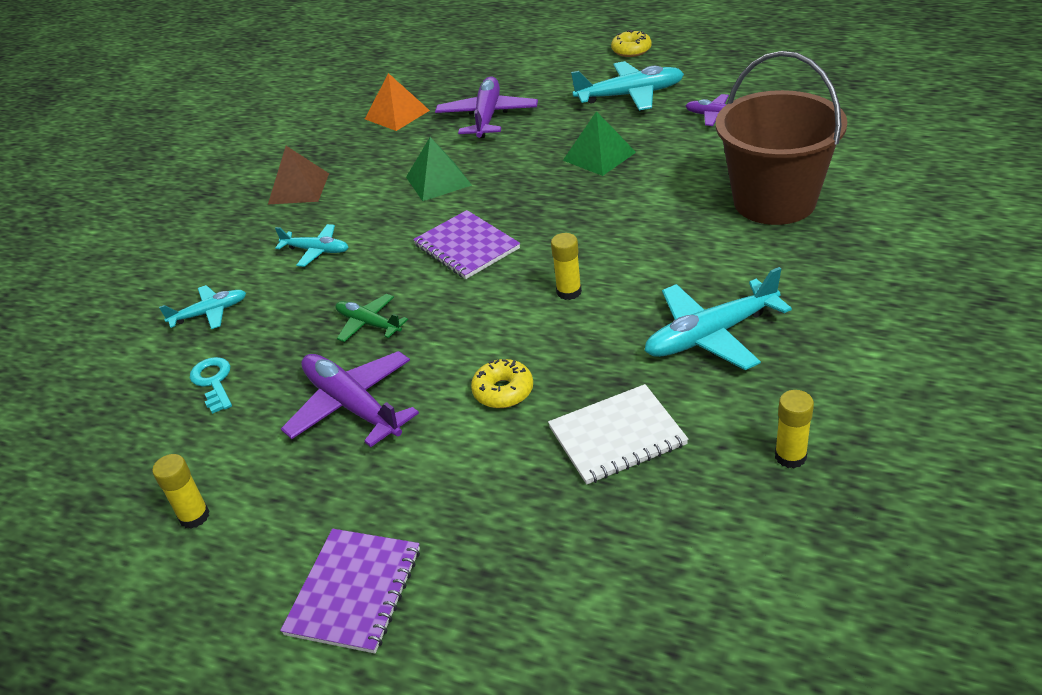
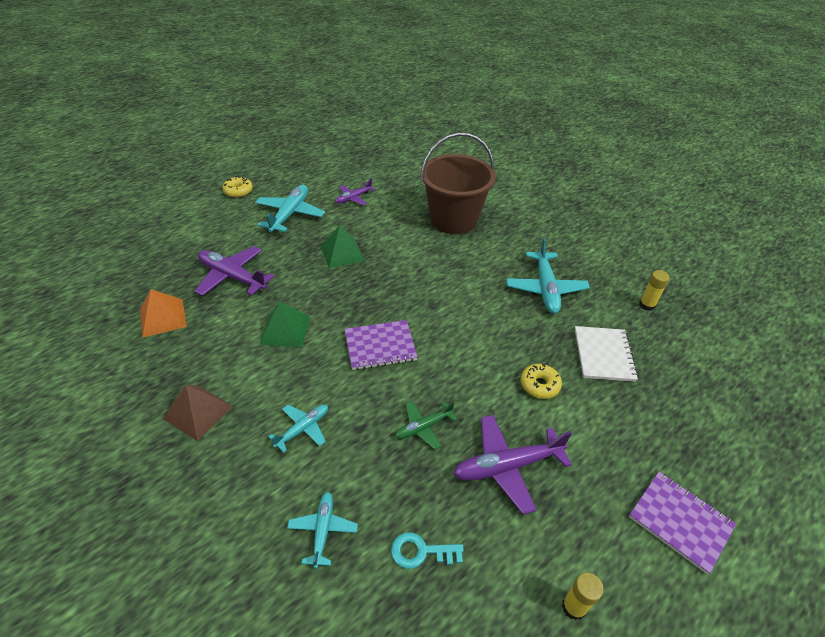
camera: 70 degrees left, 5 degrees up
(569, 292) = (468, 321): yellow glue stick -> none

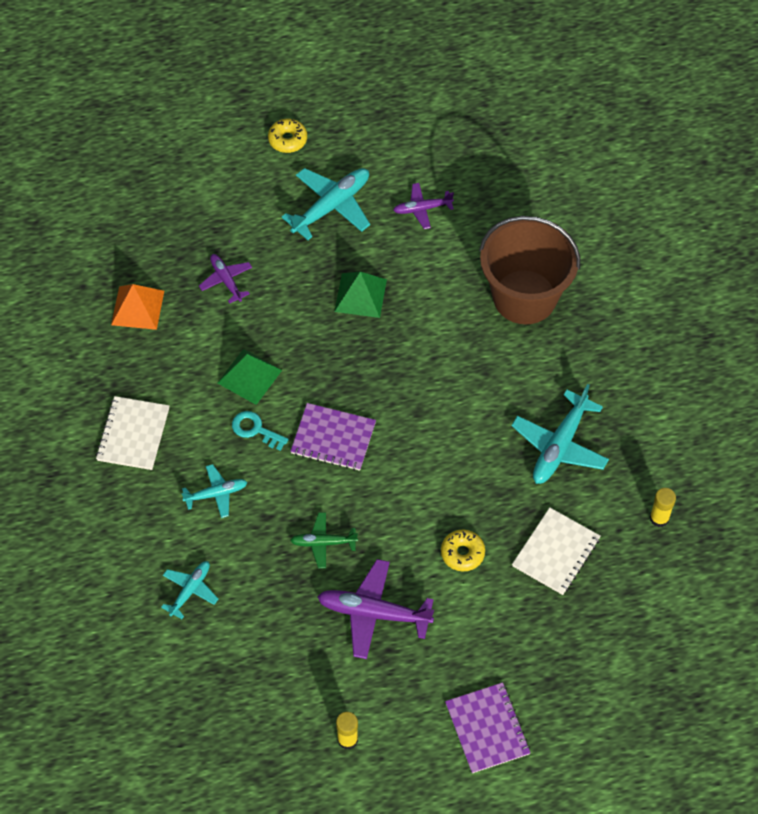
camera: 30 degrees right, 15 degrees up
(198, 412) = (133, 434): brown pyramid -> white notebook
(232, 277) = (226, 280): purple plane -> purple plane, size x0.58
(421, 552) = (257, 644): turquoise key -> turquoise key (255, 429)

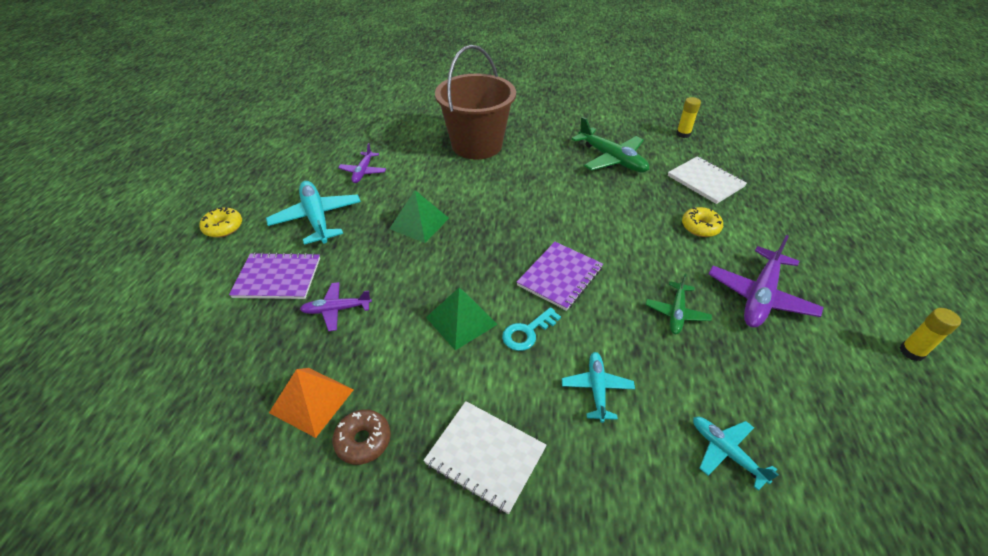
camera: 70 degrees left, 15 degrees down
(118, 355) = (363, 440): none -> brown donut
(487, 729) = (877, 254): purple notebook -> purple notebook (277, 278)
(559, 445) = (611, 159): turquoise plane -> green plane

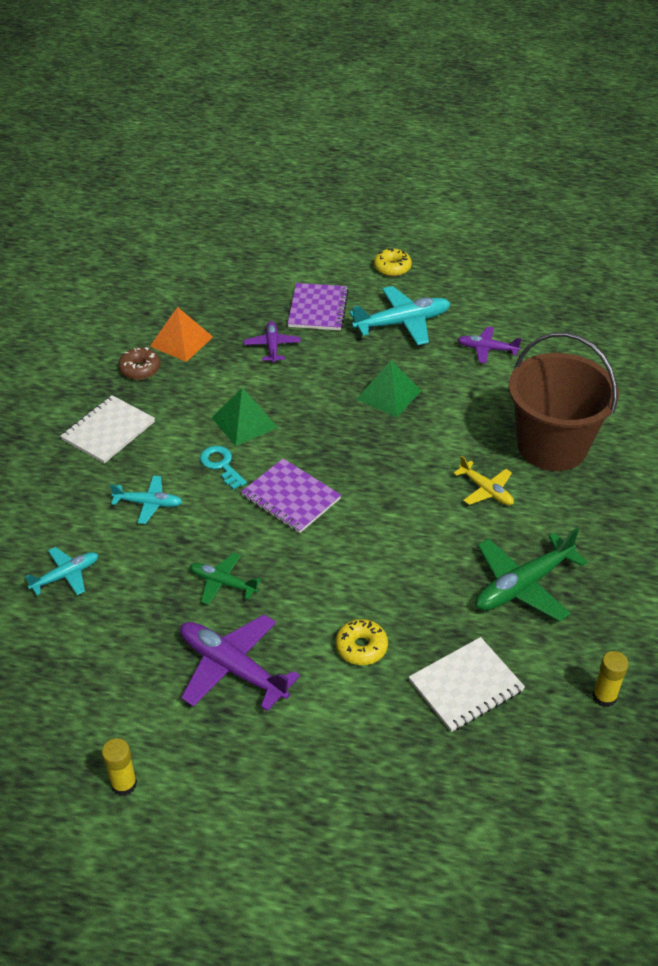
camera: 95 degrees right, 0 degrees up
(527, 173) = (486, 490): none -> yellow plane

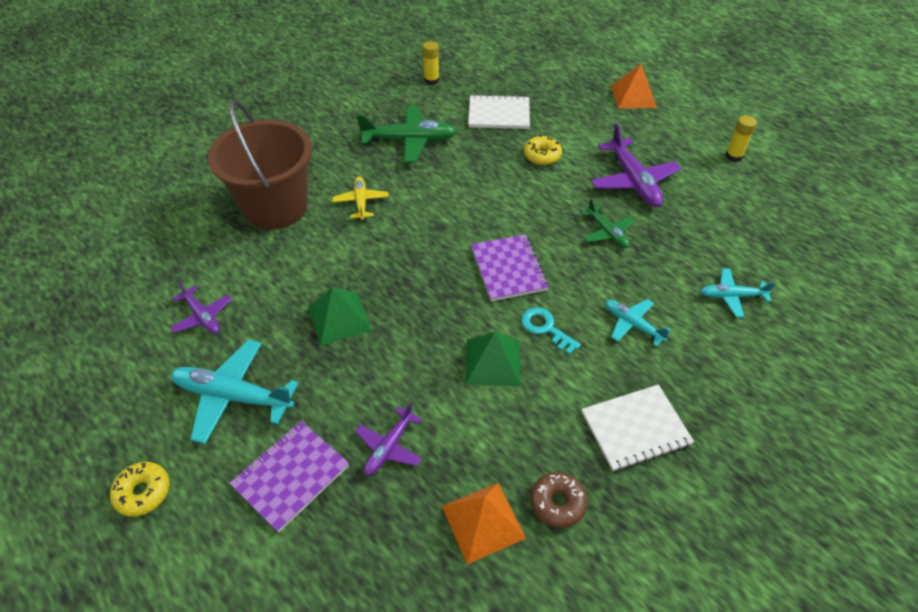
camera: 145 degrees left, 5 degrees up
(221, 465) = (545, 328): turquoise key -> turquoise key turned 135 degrees clockwise
(318, 834) = (633, 96): none -> orange pyramid

